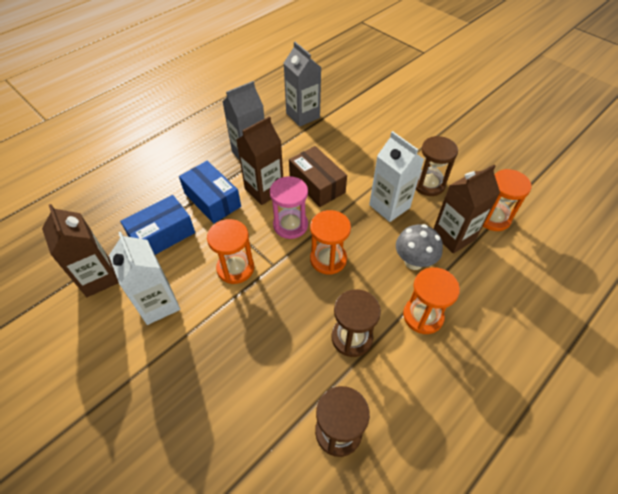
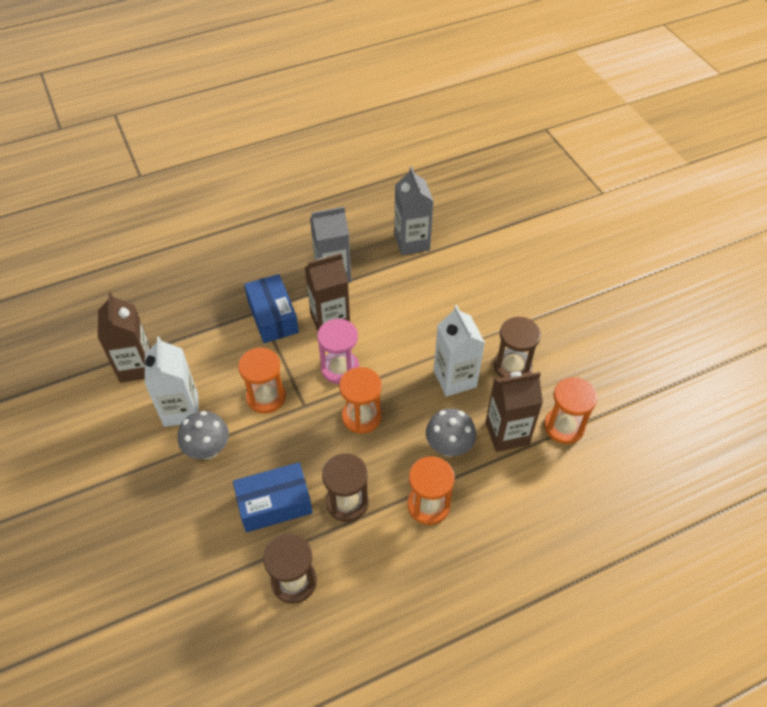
camera: 20 degrees right, 0 degrees up
(162, 235) = (209, 341): blue box -> blue box (274, 504)
(200, 333) = (208, 450): none -> grey mushroom
(317, 184) = (388, 331): brown box -> none

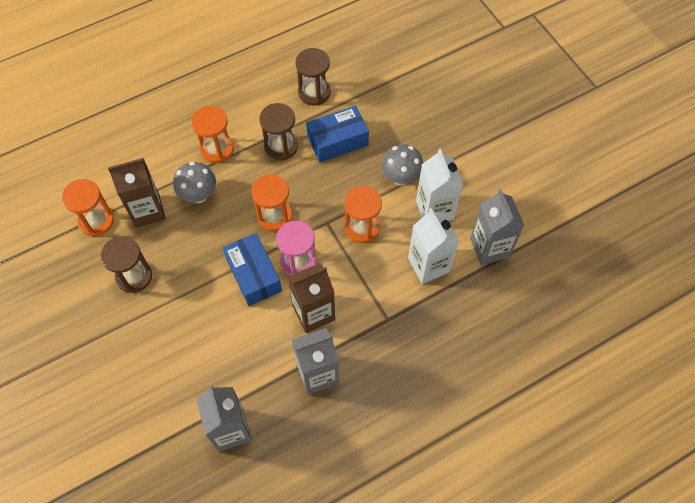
camera: 175 degrees right, 10 degrees up
(136, 366) = (489, 248): brown carton -> grey carton
(273, 317) = (372, 313): blue box -> blue box (253, 275)
(455, 379) = (190, 259): white carton -> white carton (428, 265)

